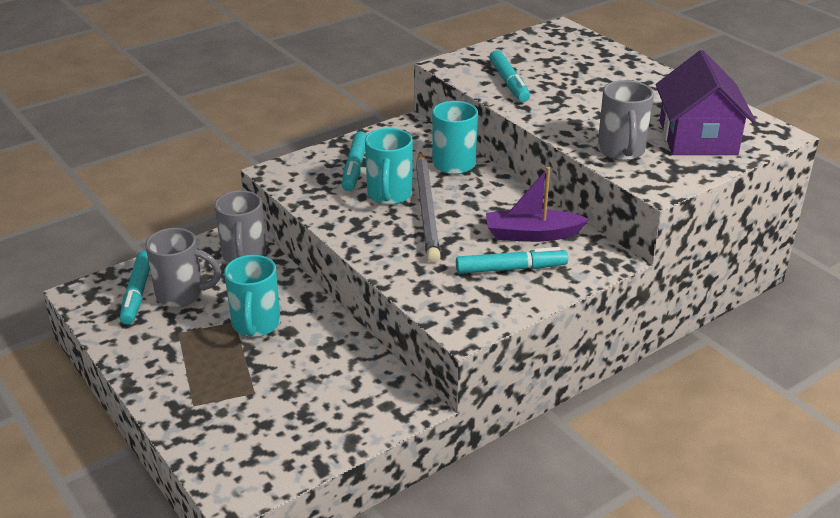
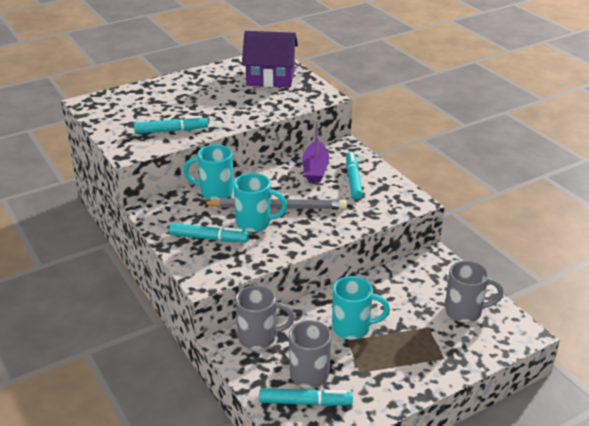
camera: 85 degrees left, 0 degrees up
(621, 151) = (283, 102): grey mug -> grey mug (464, 311)

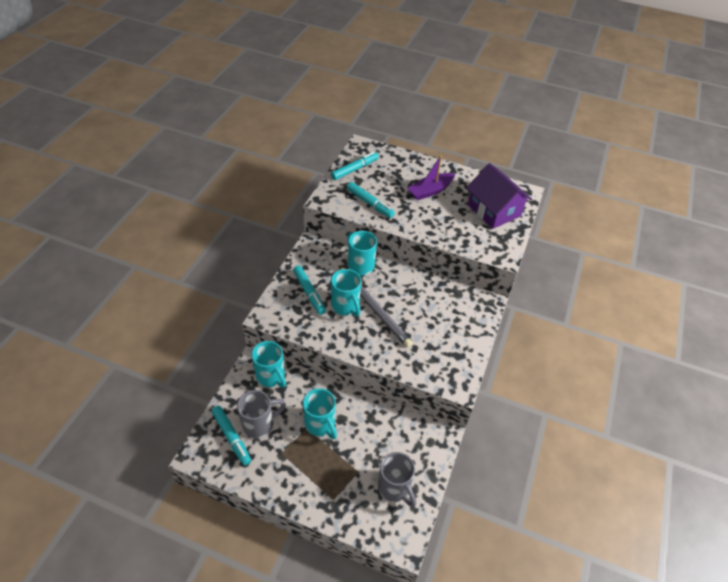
camera: 50 degrees right, 15 degrees up
(259, 337) = (271, 376): grey mug -> turquoise mug
(315, 169) = (440, 302): purple boat -> purple boat (430, 191)
(353, 180) = (449, 332): turquoise marker -> turquoise marker (354, 169)

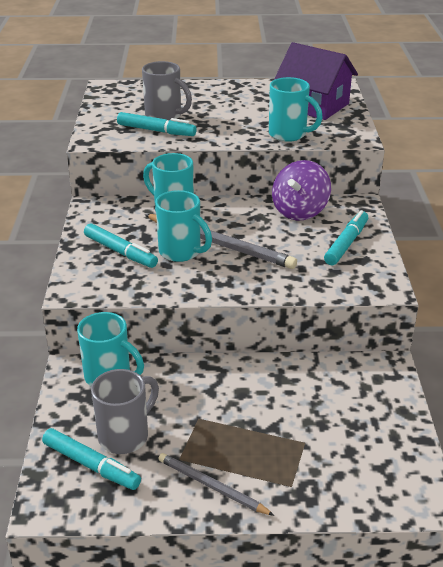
camera: 20 degrees left, 15 degrees down
(289, 480) = (212, 486): none -> grey pencil
(320, 424) = (216, 407): turquoise mug -> turquoise mug (289, 135)
(354, 169) = (114, 107): turquoise marker -> turquoise marker (346, 243)
(394, 488) = (367, 443): grey mug -> grey mug (164, 116)
(430, 191) = (224, 106): purple boat -> none
(443, 295) = (300, 211): none -> purple spinning top

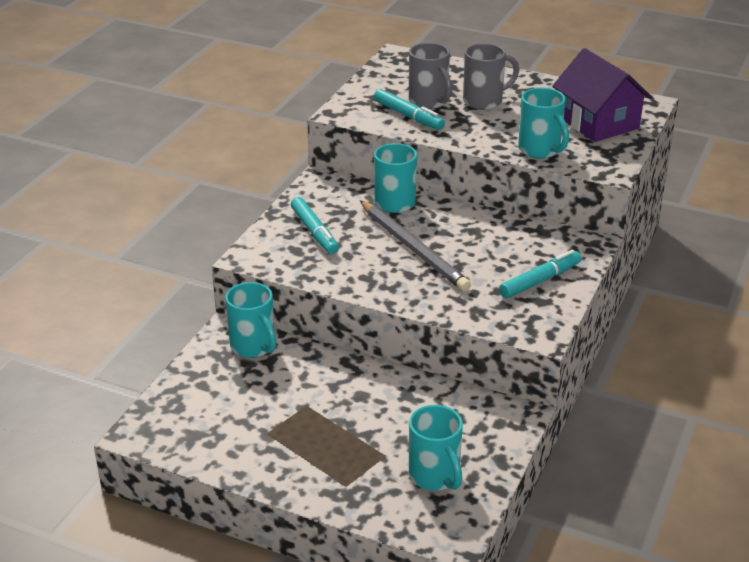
camera: 25 degrees right, 0 degrees up
(91, 465) = (191, 414): turquoise marker -> none
(125, 436) = (234, 400): grey mug -> grey mug (484, 101)
(181, 252) = (370, 247): turquoise mug -> turquoise mug (435, 476)
(212, 486) = (278, 463): grey pencil -> none
(300, 211) = (520, 235): purple spinning top -> none

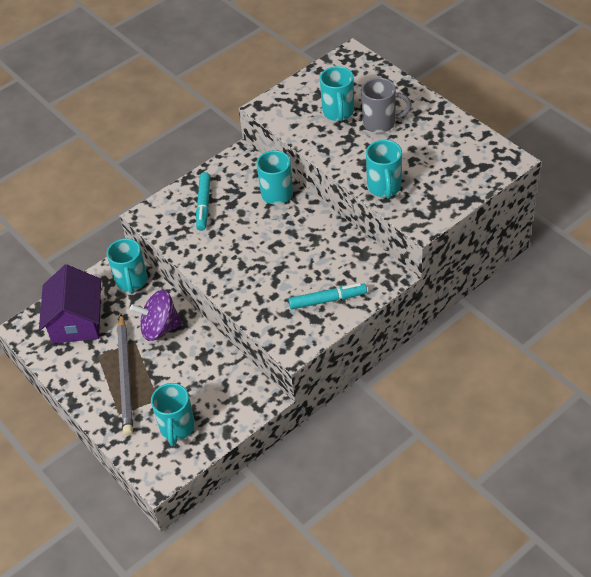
camera: 30 degrees right, 15 degrees up
(328, 382) = (160, 328): none -> purple spinning top
(408, 116) = (312, 124): turquoise marker -> none
(413, 248) = (260, 241): grey pencil -> grey pencil (125, 376)
(429, 102) = (338, 112): grey mug -> turquoise mug
(598, 122) = (452, 170): purple house -> purple house (76, 321)

